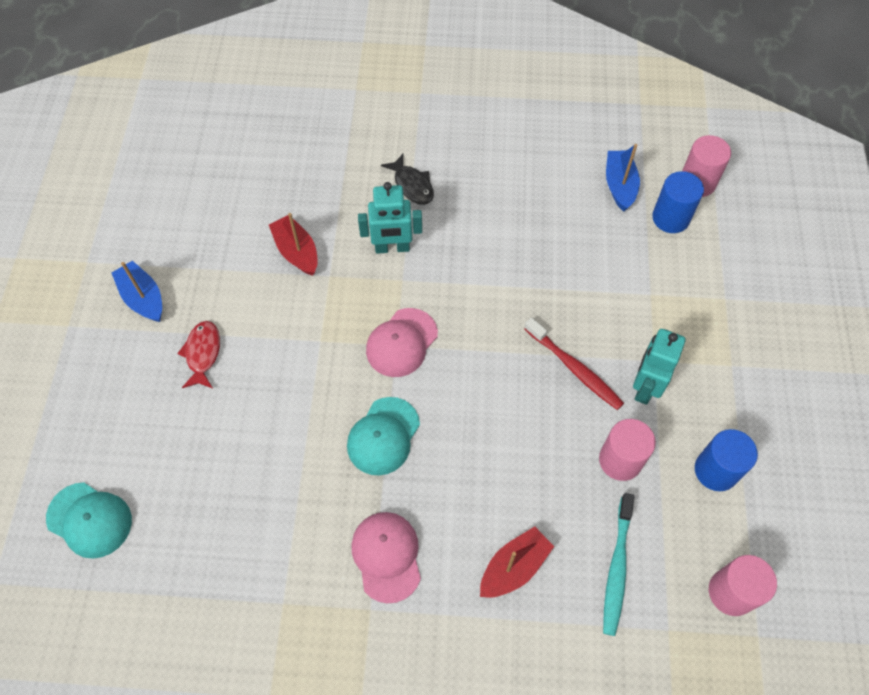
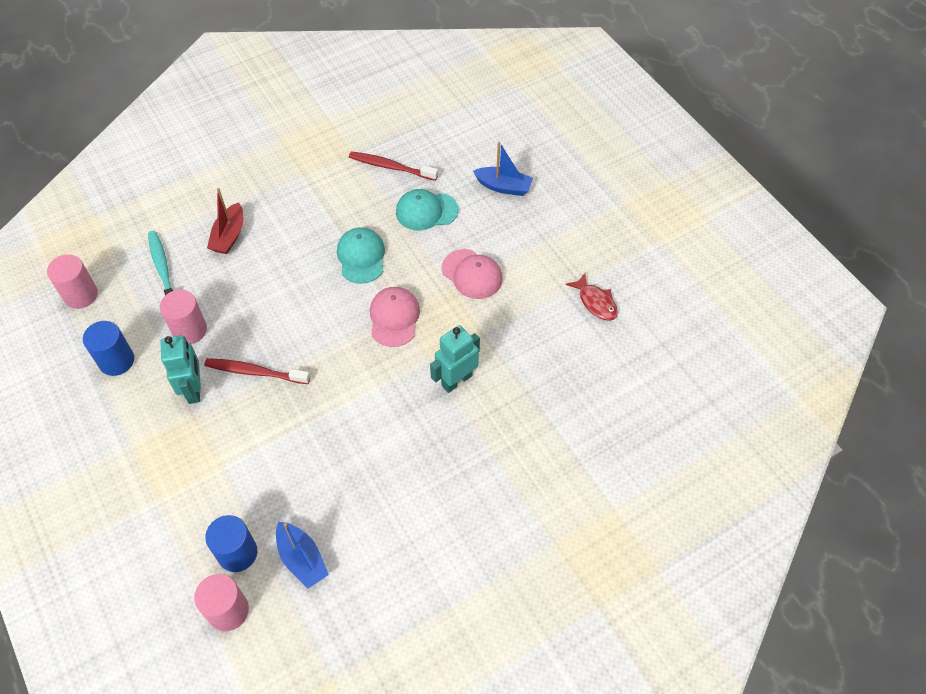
camera: 145 degrees right, 5 degrees down
(89, 520) = (495, 129): turquoise cap -> turquoise cap (426, 211)
(143, 298) = (595, 244): blue boat -> blue boat (503, 187)
(202, 353) = (521, 236): red fish -> red fish (596, 302)
(257, 545) = (391, 167): none -> red toothbrush
(296, 252) = (524, 334): red boat -> none
(387, 556) = (311, 201): pink cap -> pink cap (472, 274)
(412, 185) = (484, 443): black fish -> none

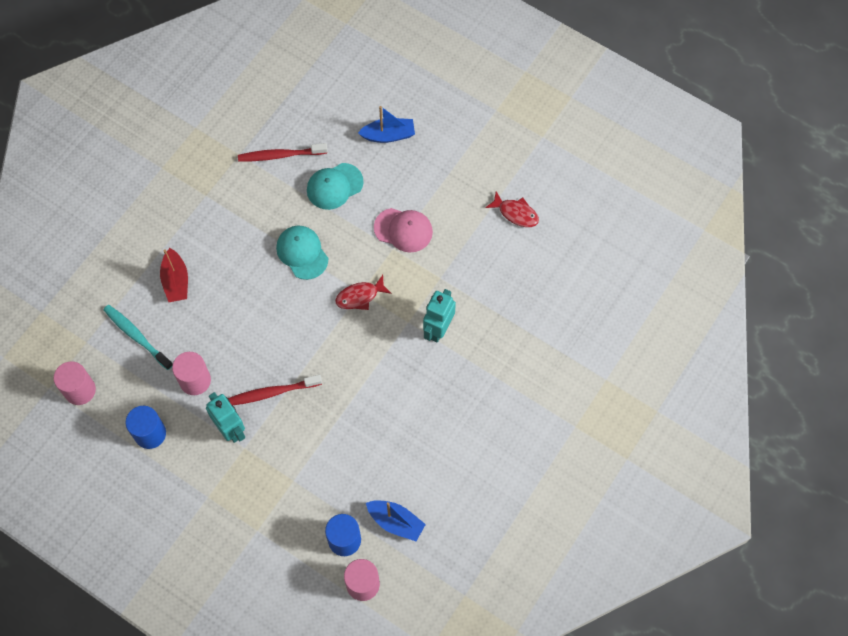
camera: 25 degrees left, 10 degrees up
(394, 318) = (360, 296): pink cap -> red fish

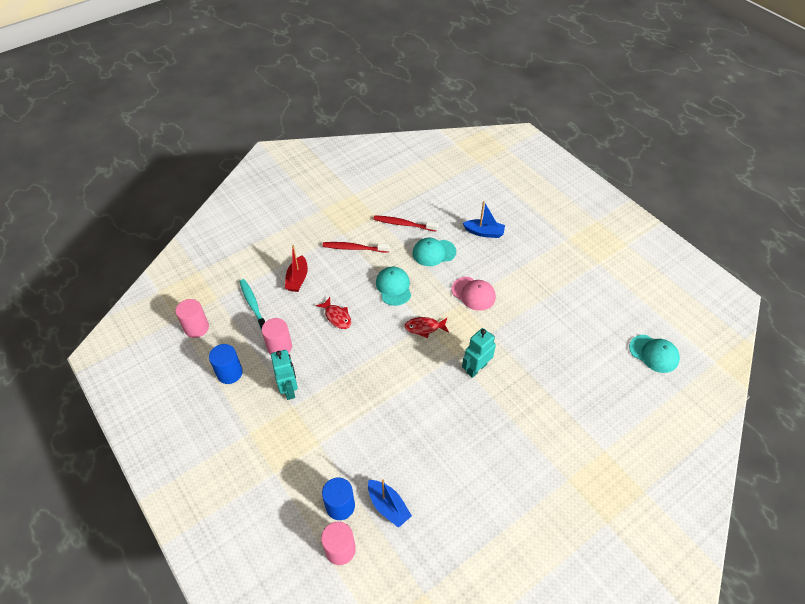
camera: 20 degrees right, 15 degrees down
(272, 392) = (331, 373): red toothbrush -> red toothbrush (354, 248)
(516, 213) = (563, 307): red fish -> red fish (337, 317)
(634, 242) = (654, 353): none -> turquoise cap

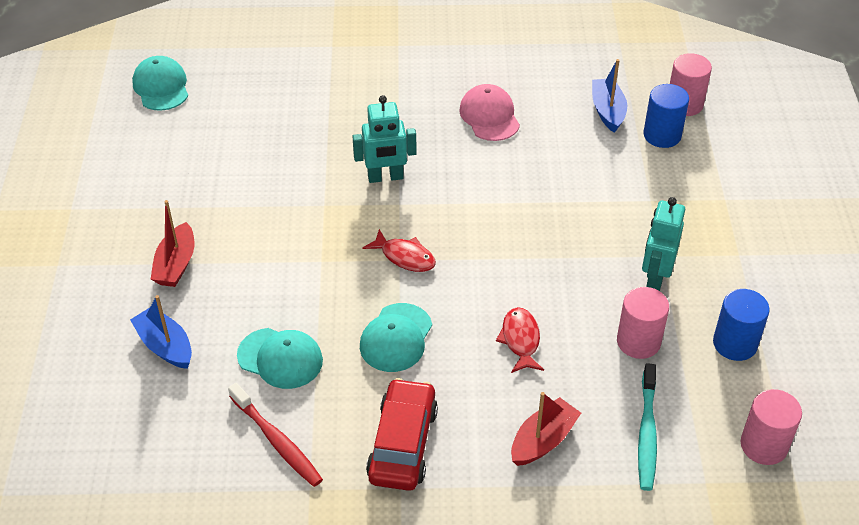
camera: 145 degrees left, 5 degrees down
(354, 248) = (403, 443): red toothbrush -> red car
(473, 293) = (289, 264): pink cap -> pink cap (489, 116)
(521, 265) = (176, 264): none -> red boat

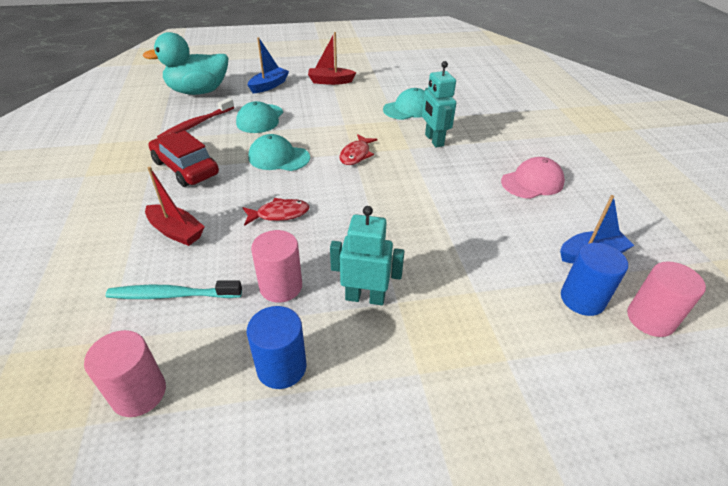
camera: 80 degrees right, 5 degrees down
(155, 447) = (198, 91): none -> turquoise duck
(161, 87) = (474, 61): turquoise cap -> turquoise cap (408, 109)
(403, 443) = (186, 168): red car -> red car turned 135 degrees counterclockwise

